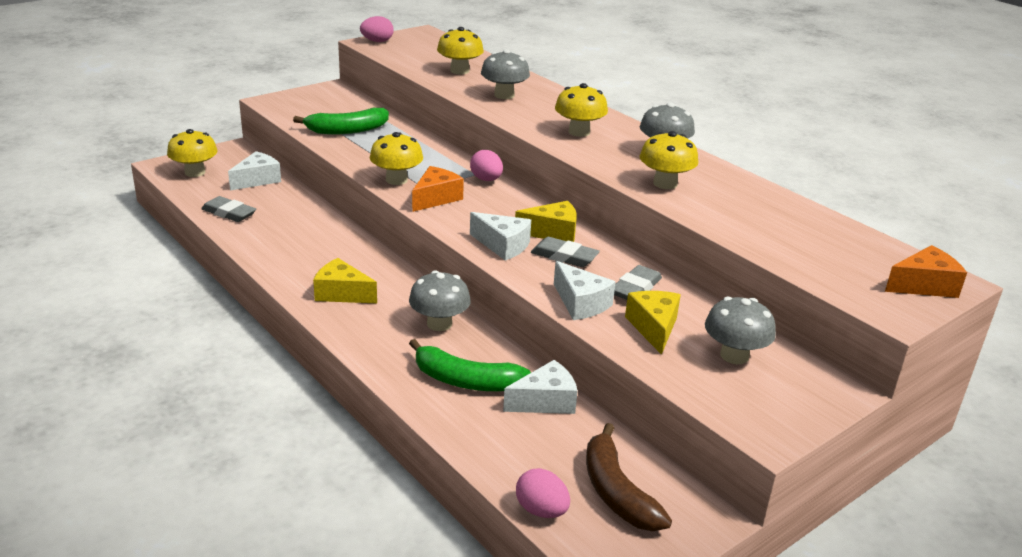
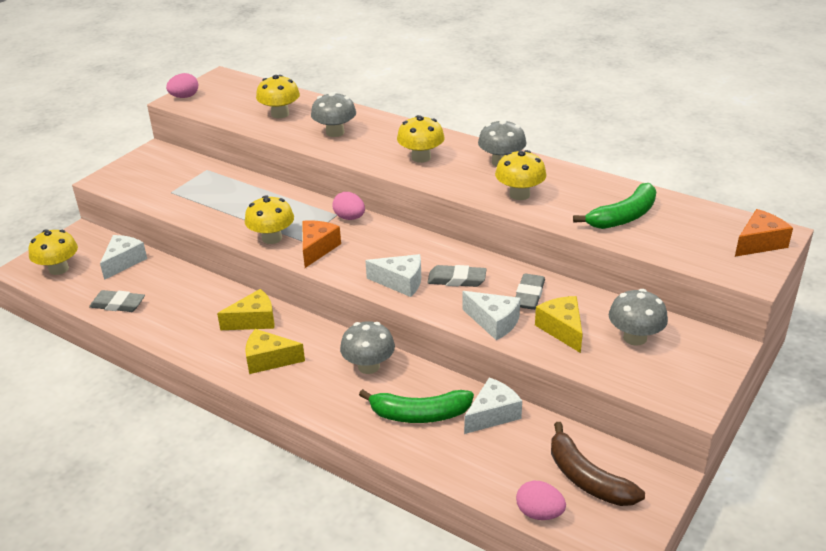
camera: 15 degrees left, 5 degrees up
(347, 130) = (196, 195): green banana -> green banana (623, 217)
(553, 233) = (435, 258): yellow cheese -> yellow cheese (254, 320)

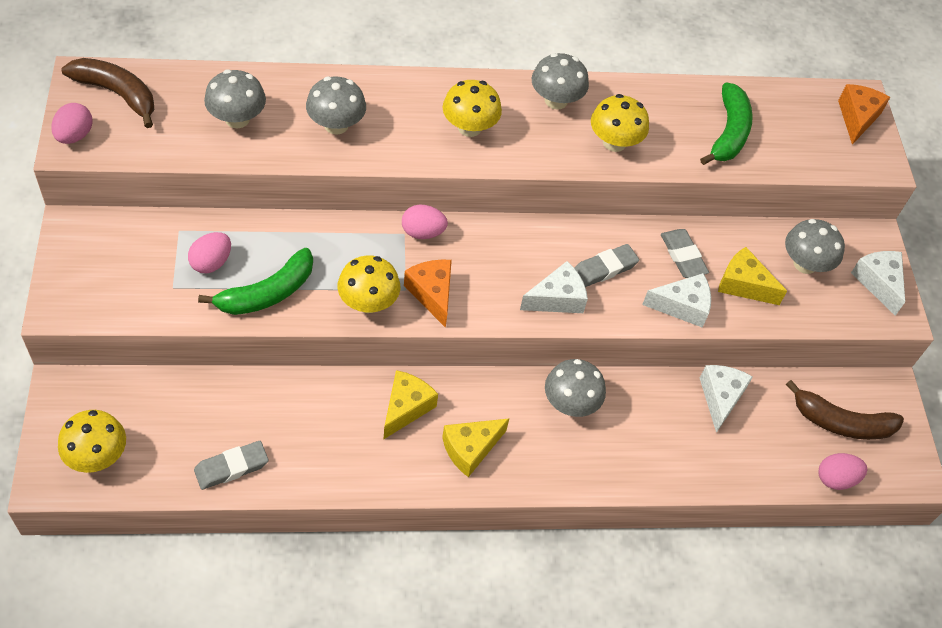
camera: 45 degrees left, 20 degrees up
(124, 262) = (170, 404): white cheese -> white cheese (878, 283)
(205, 189) = (211, 263): none -> pink egg
(229, 87) = (117, 94): none -> brown banana
(280, 114) = (237, 119): yellow mushroom -> grey mushroom
(419, 414) = (663, 433): green banana -> green banana (267, 293)

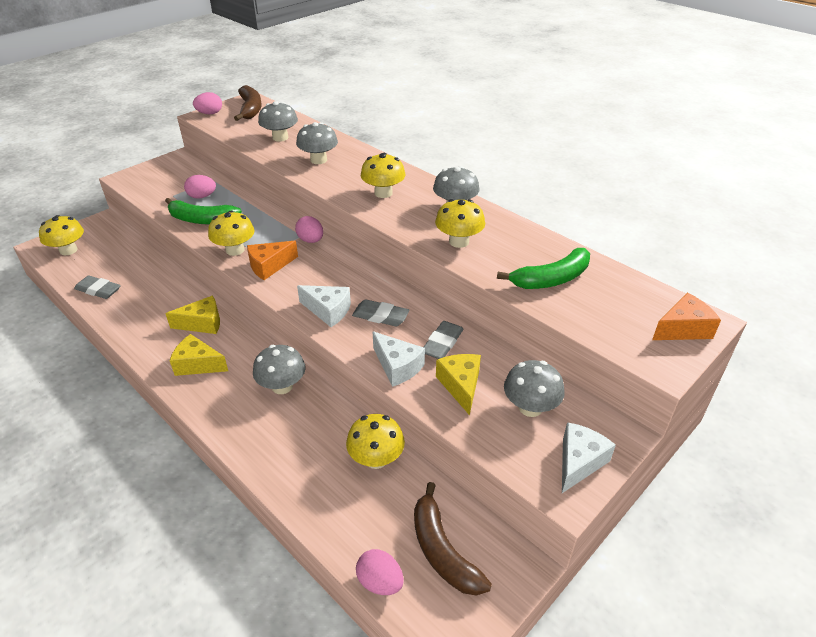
camera: 55 degrees right, 15 degrees down
(432, 294) = (269, 266): orange cheese -> orange cheese turned 150 degrees counterclockwise
(720, 398) = (376, 459): white cheese -> yellow mushroom

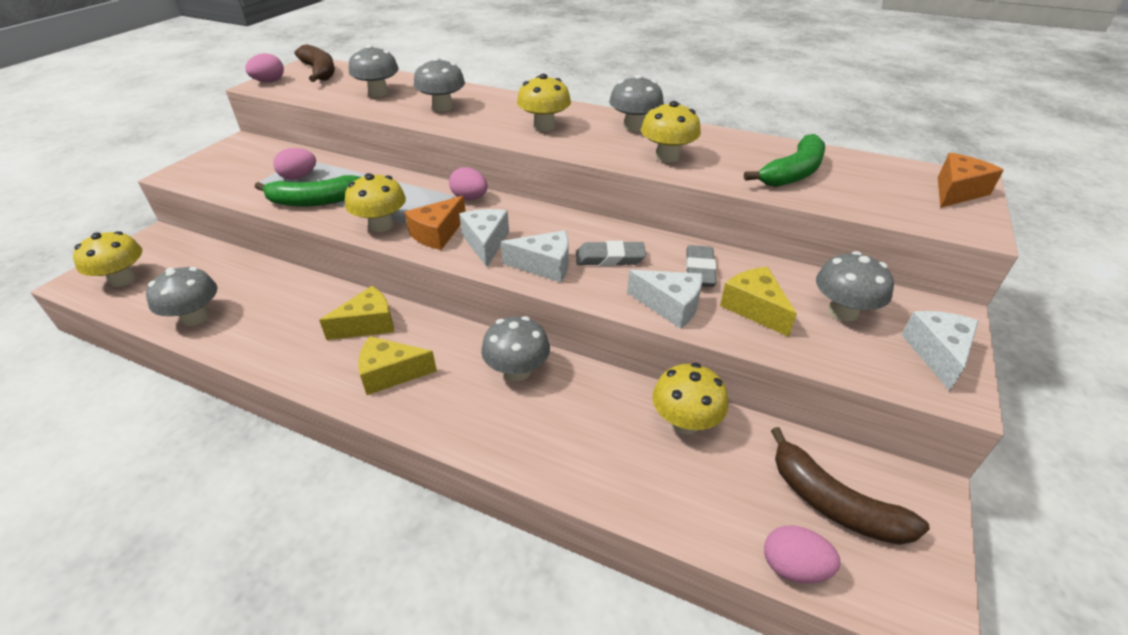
camera: 20 degrees left, 0 degrees up
(98, 290) = (195, 317): grey eraser -> grey mushroom
(298, 282) = (486, 243): none -> white cheese

